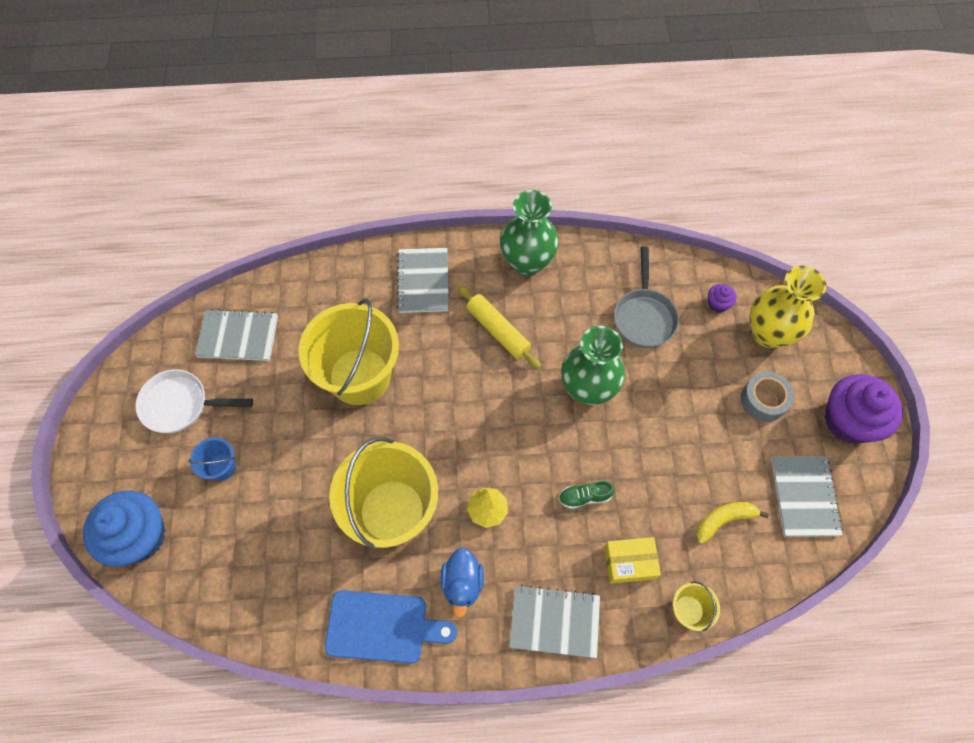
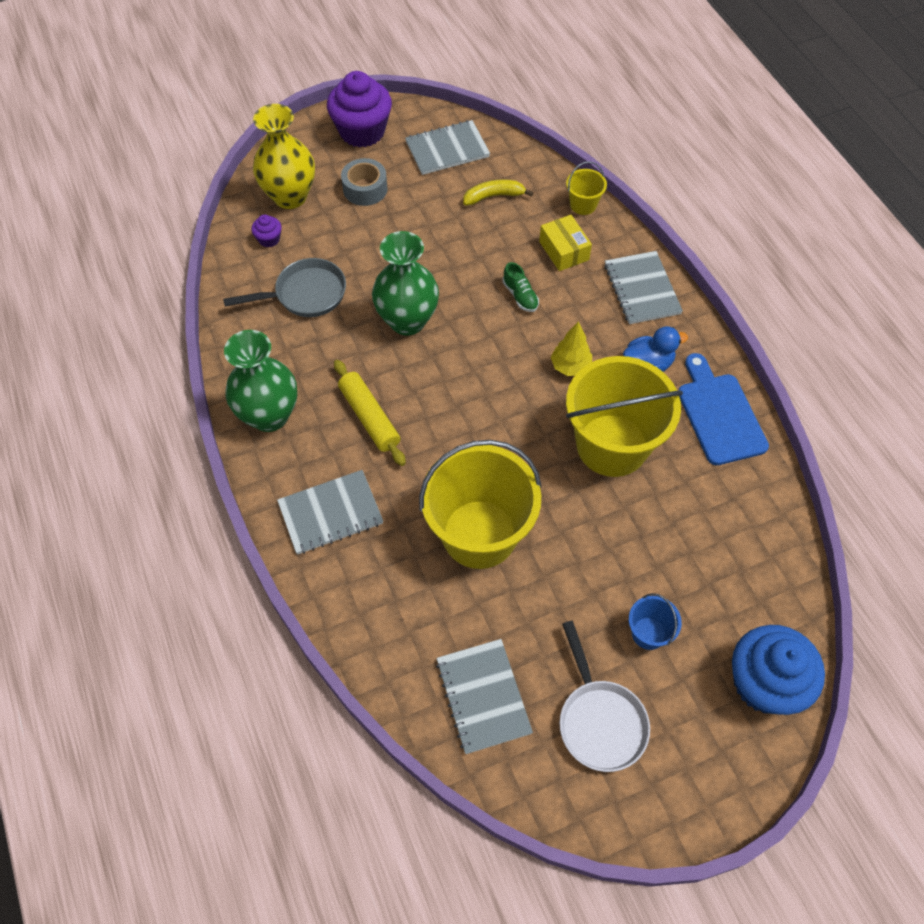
camera: 110 degrees left, 5 degrees down
(498, 331) = (370, 417): yellow rolling pin -> yellow rolling pin turned 60 degrees counterclockwise
(724, 520) = (494, 196): yellow banana -> yellow banana turned 120 degrees clockwise

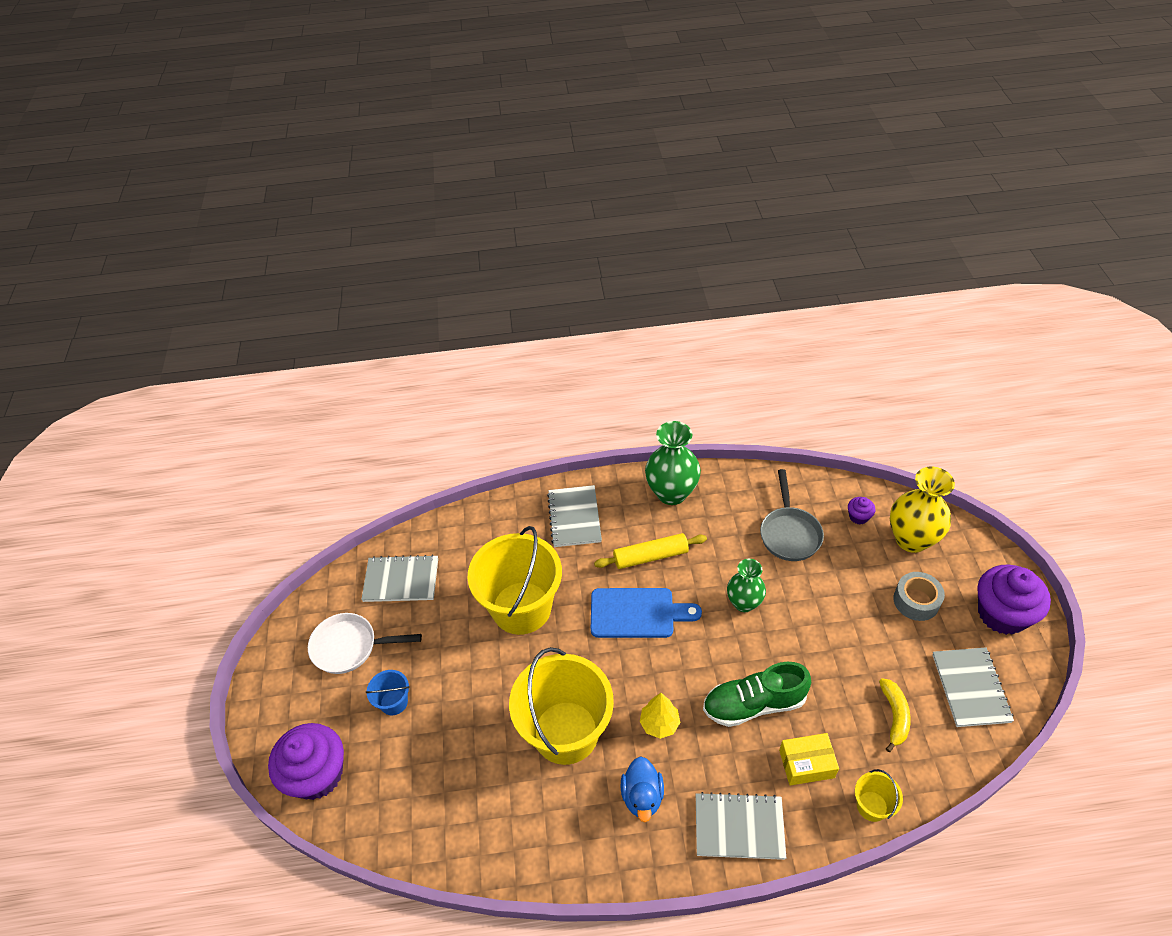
camera: 110 degrees right, 10 degrees down
(407, 321) = (744, 603): green vase -> green vase, size x0.64
(520, 296) = (754, 704): green shoe -> green shoe, size x1.98
(719, 414) = (566, 845): blue cutting board -> blue cutting board (637, 613)
(764, 683) = (317, 774): blue cupcake -> purple cupcake

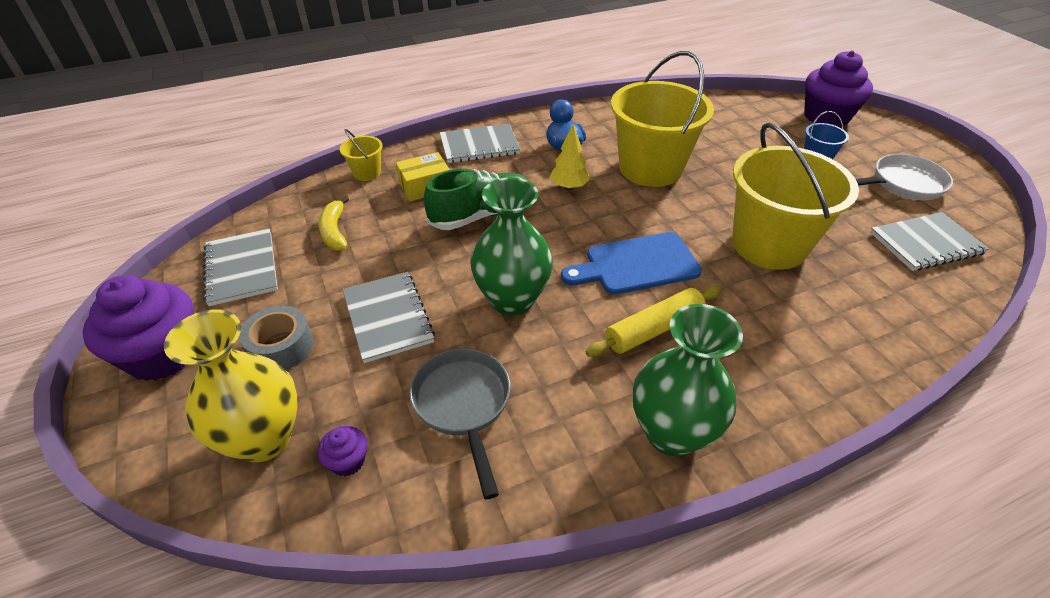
camera: 160 degrees right, 5 degrees down
(574, 517) = (791, 359): grey notebook -> grey notebook (387, 318)
(744, 603) = (512, 299): green vase -> green vase, size x1.56

